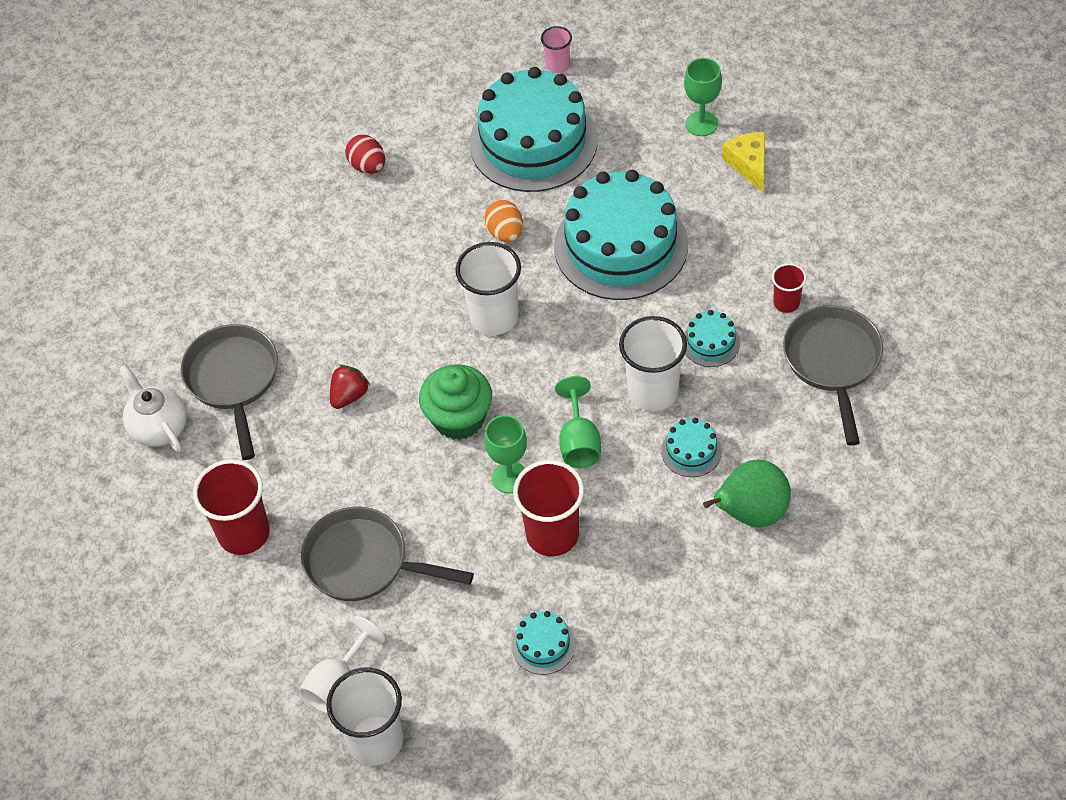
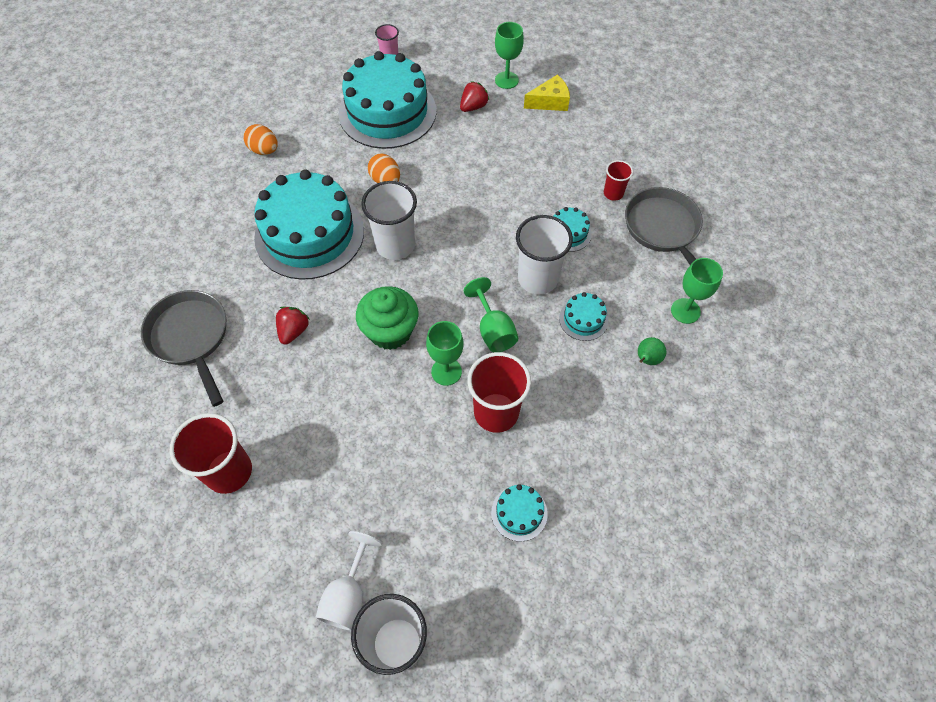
camera: 20 degrees left, 5 degrees up
(158, 427) = (132, 392): white teapot -> none
(363, 562) = (342, 473): grey pan -> none
(368, 166) = (264, 150): red egg -> orange egg
(621, 246) = (476, 174): turquoise cake -> turquoise cake (309, 234)
(645, 154) = (473, 107): none -> red strawberry
(748, 164) = (550, 102): yellow cheese -> yellow cheese turned 105 degrees clockwise
(750, 513) = (647, 359): green pear -> green pear, size x0.51
(820, 466) = (685, 311): none -> green goblet

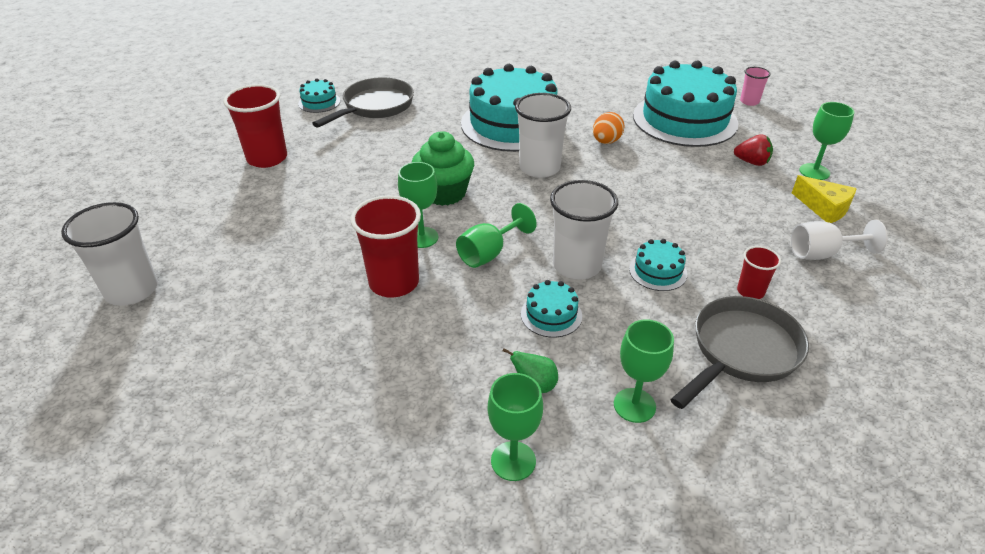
camera: 65 degrees right, 20 degrees down
(264, 150) = (576, 79): orange egg -> none
(294, 331) = (411, 146): red strawberry -> none
(348, 594) = (173, 249): white goblet -> white goblet (822, 254)
(519, 513) = (286, 331): turquoise cake -> turquoise cake (319, 102)
(705, 399) = (513, 461): none -> green goblet

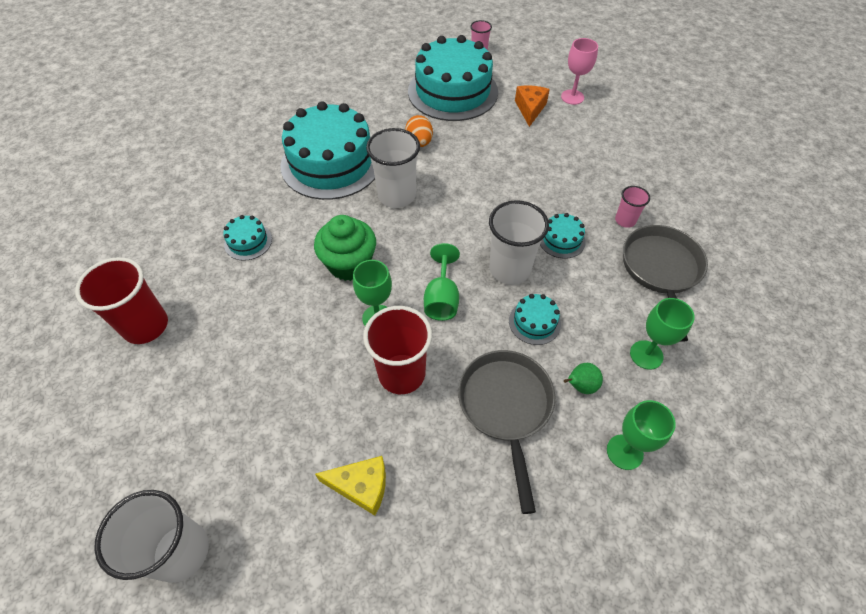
camera: 40 degrees left, 15 degrees up
(319, 102) = (125, 233): turquoise cake -> turquoise cake (248, 242)
(375, 106) = (189, 208): grey pan -> grey pan (506, 407)
(750, 291) = (625, 220): red cup -> pink cup
(752, 162) = (530, 109): red strawberry -> orange cheese
(814, 172) = (572, 97): green goblet -> pink goblet
(822, 254) = (634, 164): white goblet -> none
(824, 208) = (603, 125): yellow cheese -> yellow cheese (361, 486)

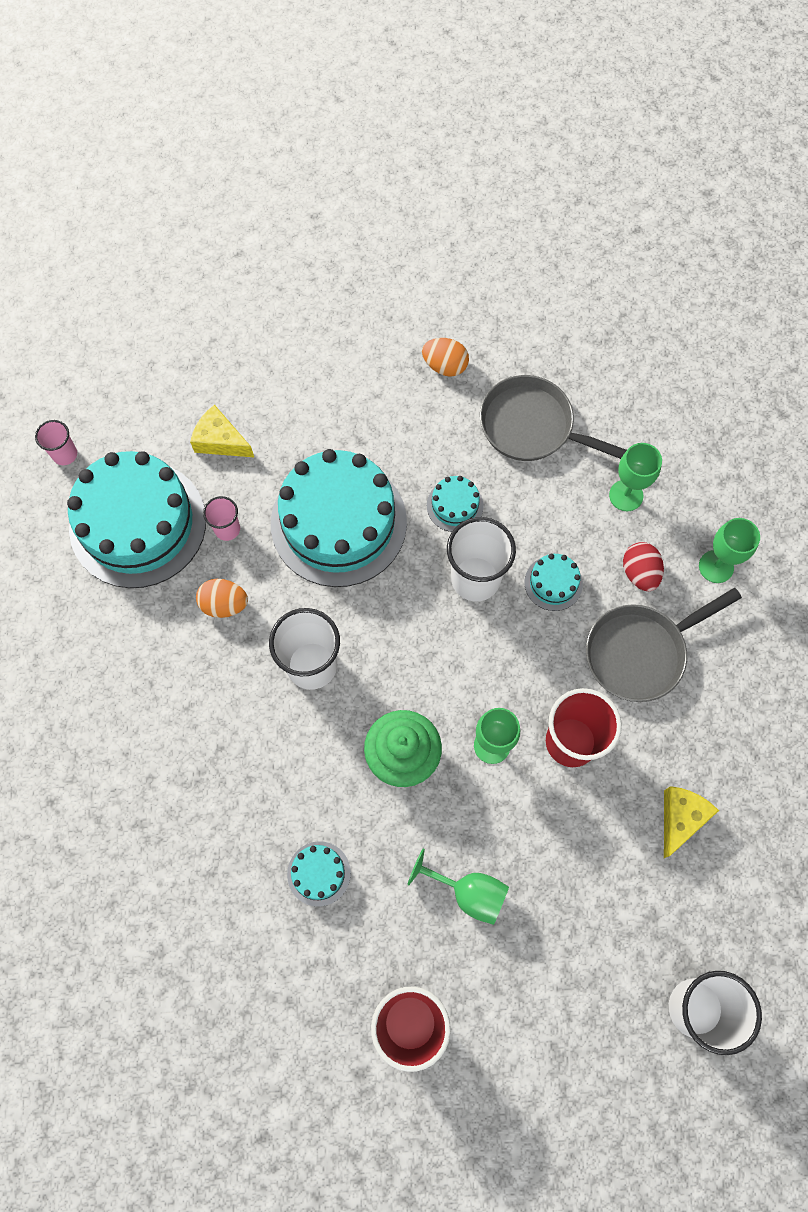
camera: 70 degrees left, 15 degrees up
(331, 163) = (215, 732): turquoise cake -> turquoise cake (338, 522)
(441, 298) = (489, 667): green goblet -> green goblet (468, 892)
(506, 407) = (640, 652): grey pan -> grey pan turned 45 degrees counterclockwise
(530, 109) = (220, 441): orange cheese -> yellow cheese
(572, 97) = (220, 379): pink goblet -> none
(580, 386) = (639, 573): green pear -> red egg
(625, 220) = (452, 426): pink cup -> pink cup (227, 529)
(670, 202) = (445, 366): none -> orange egg

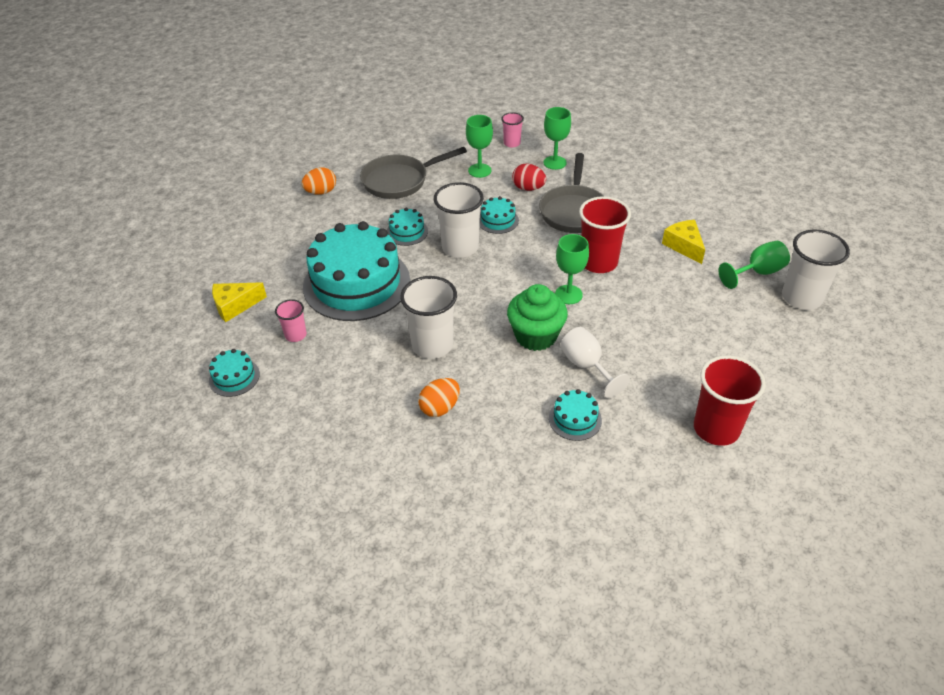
camera: 50 degrees left, 25 degrees down
(65, 454) = (135, 388): pink cup -> pink cup (512, 143)
(138, 524) = (234, 377): turquoise cake -> turquoise cake, size x0.42
(224, 604) = (343, 364): orange egg -> orange egg (440, 408)
(399, 837) = (587, 366): none -> white goblet
(468, 892) = (652, 354): green goblet -> green goblet (757, 273)

